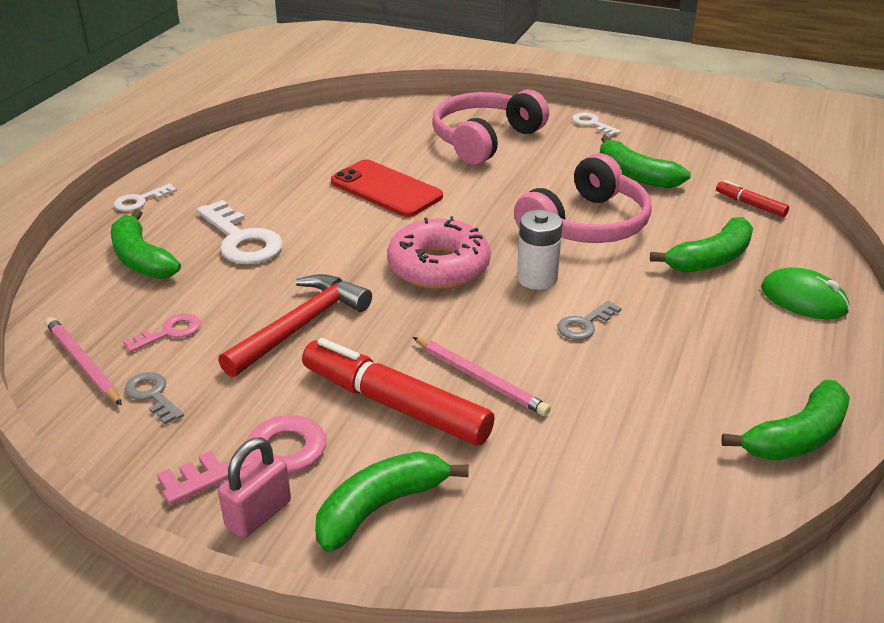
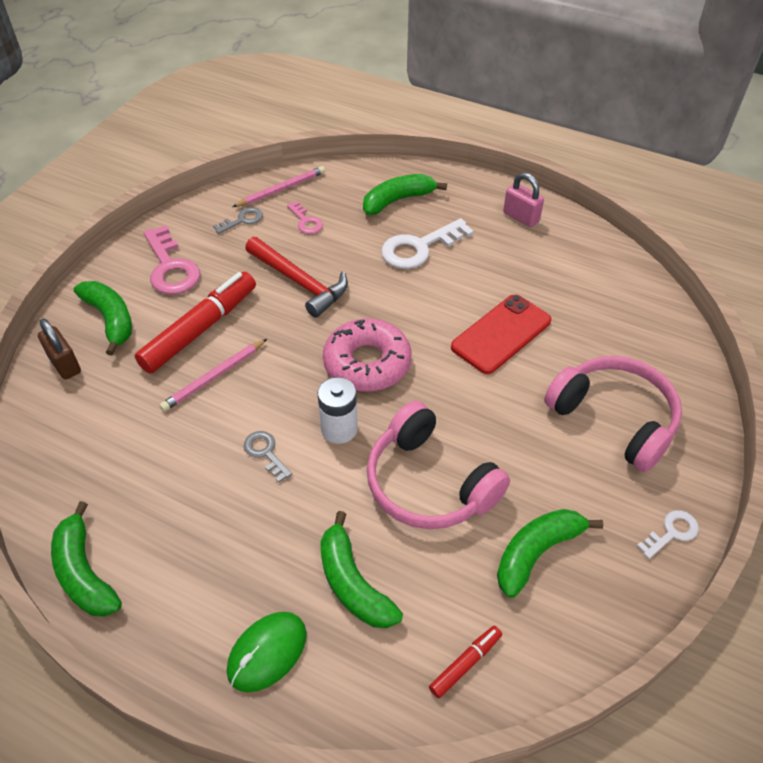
camera: 95 degrees right, 15 degrees up
(140, 201) = (481, 191): white key -> none
(258, 514) = (126, 269): pink padlock -> pink padlock (521, 217)
(483, 541) = (65, 364): none -> brown padlock

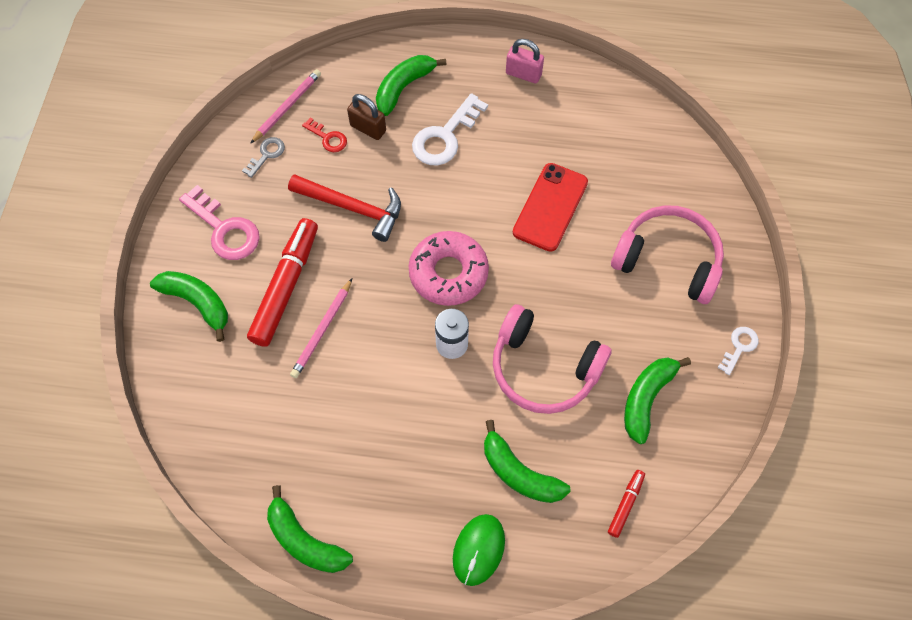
camera: 20 degrees left, 15 degrees up
(65, 364) = (181, 362): brown padlock -> brown padlock (368, 128)
(265, 452) = (400, 386): grey key -> none
(306, 221) = (328, 138): pink key -> red key

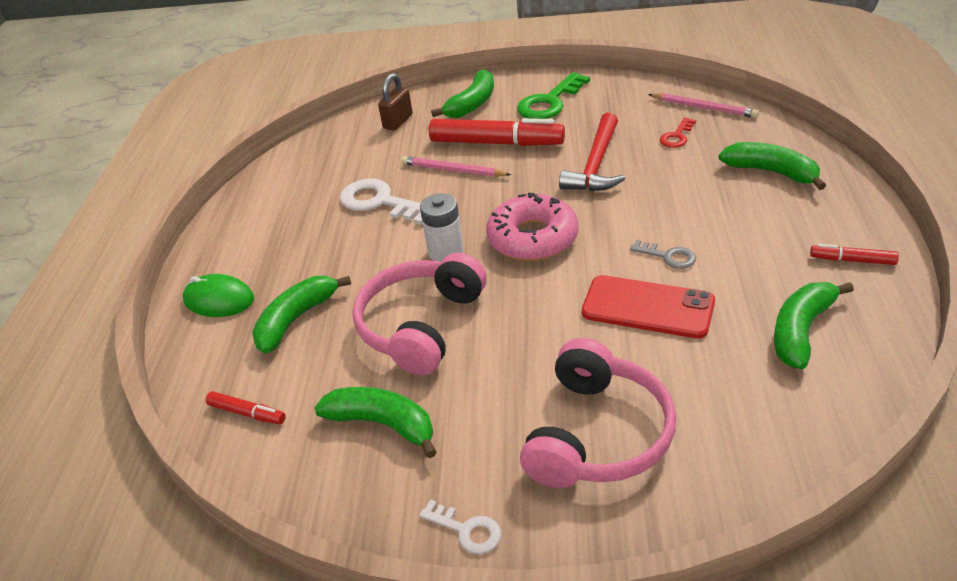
camera: 90 degrees right, 25 degrees down
(225, 229) = (549, 102): pink key -> green key
(267, 154) = (641, 107): grey key -> grey key (668, 256)
(305, 541) = (249, 195): green banana -> green banana (801, 331)
(368, 128) = (701, 158): brown padlock -> brown padlock (398, 122)
(445, 137) = (716, 210): white key -> white key (380, 202)
(523, 74) = (852, 260): pink padlock -> red marker

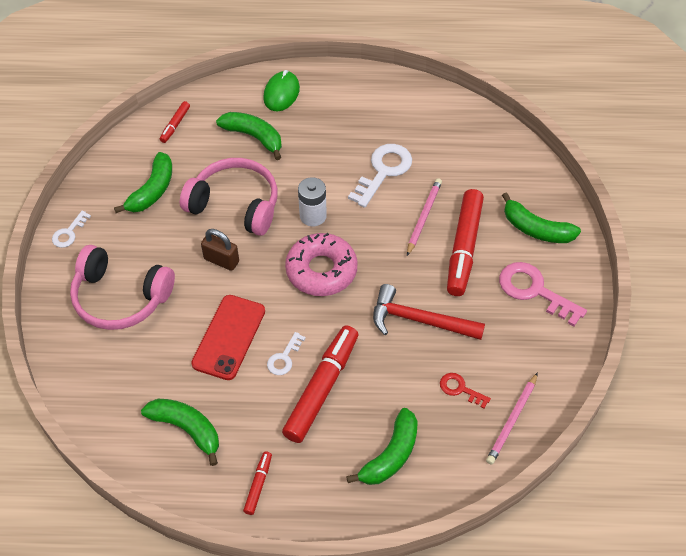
camera: 85 degrees right, 15 degrees up
(398, 122) = (508, 174): brown padlock -> brown padlock (221, 260)
(549, 102) = (534, 290): green key -> pink key
(668, 256) = (284, 358): grey key -> white key
(703, 224) = (322, 388): none -> red marker

